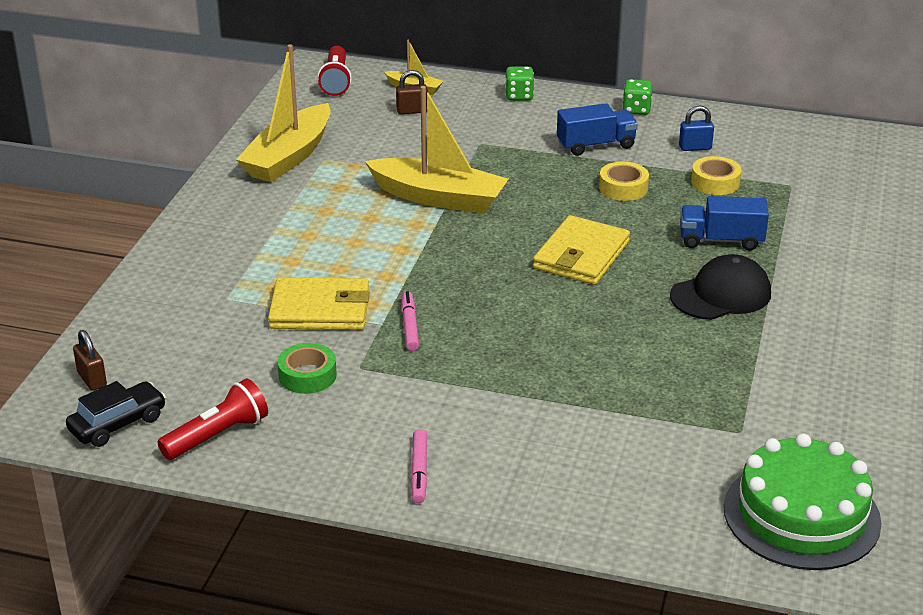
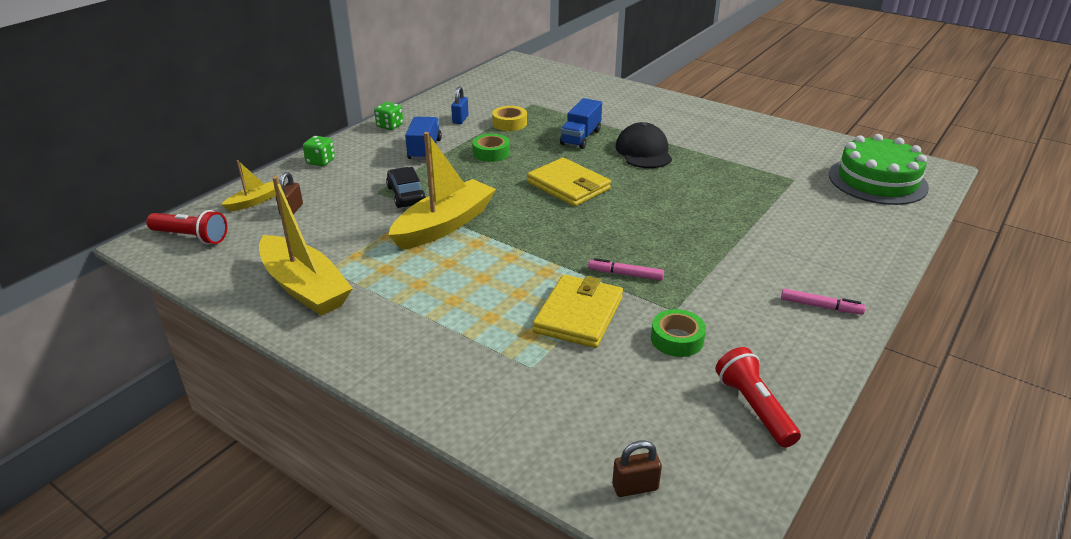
camera: 70 degrees left, 0 degrees up
(118, 424) = (720, 476): black car -> black car (406, 195)
(623, 188) = (491, 153): yellow tape -> green tape

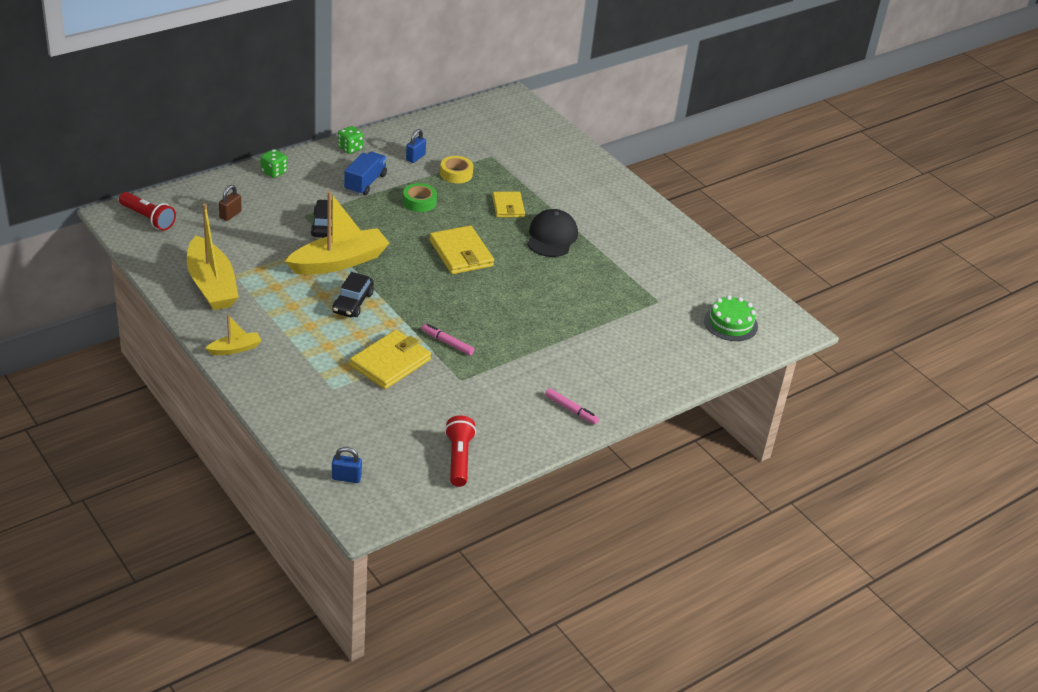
camera: 15 degrees right, 5 degrees up
(254, 202) = (205, 198): yellow boat -> yellow boat (235, 349)
(488, 262) = (353, 303): none -> black car
(581, 137) = (508, 207): blue truck -> yellow wallet
(635, 487) = (346, 478): brown padlock -> blue padlock
(677, 339) = (445, 400): green tape -> none
(877, 181) = (730, 323): green cake -> green cake, size x0.63

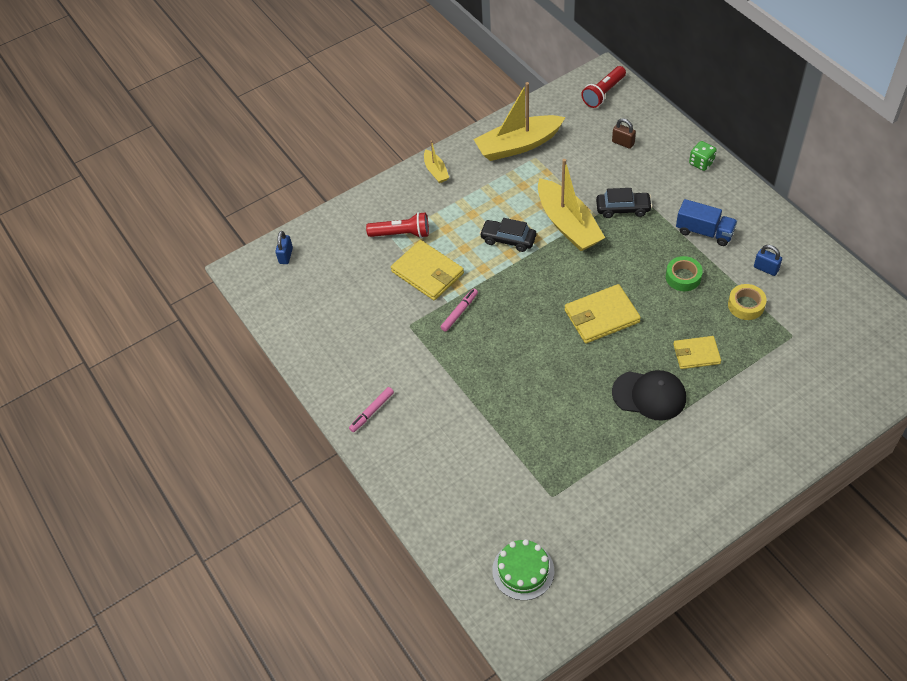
camera: 100 degrees right, 15 degrees up
(350, 148) = (764, 214): green dice -> none
(458, 459) = (307, 328): red flashlight -> red flashlight (401, 234)

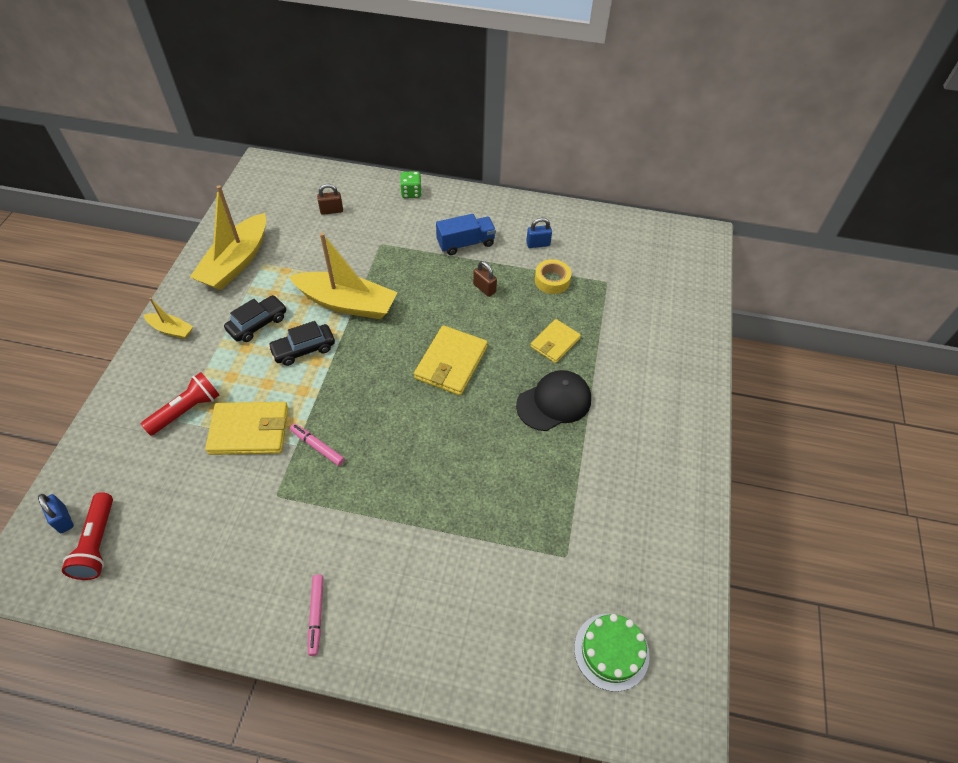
camera: 50 degrees left, 0 degrees up
(459, 312) = (317, 447): pink marker -> pink marker turned 45 degrees counterclockwise
(603, 93) = (277, 180): red flashlight -> red flashlight (98, 543)
(623, 209) = (382, 263): black car -> black car (258, 324)
(683, 277) = (484, 288): green tape -> brown padlock

